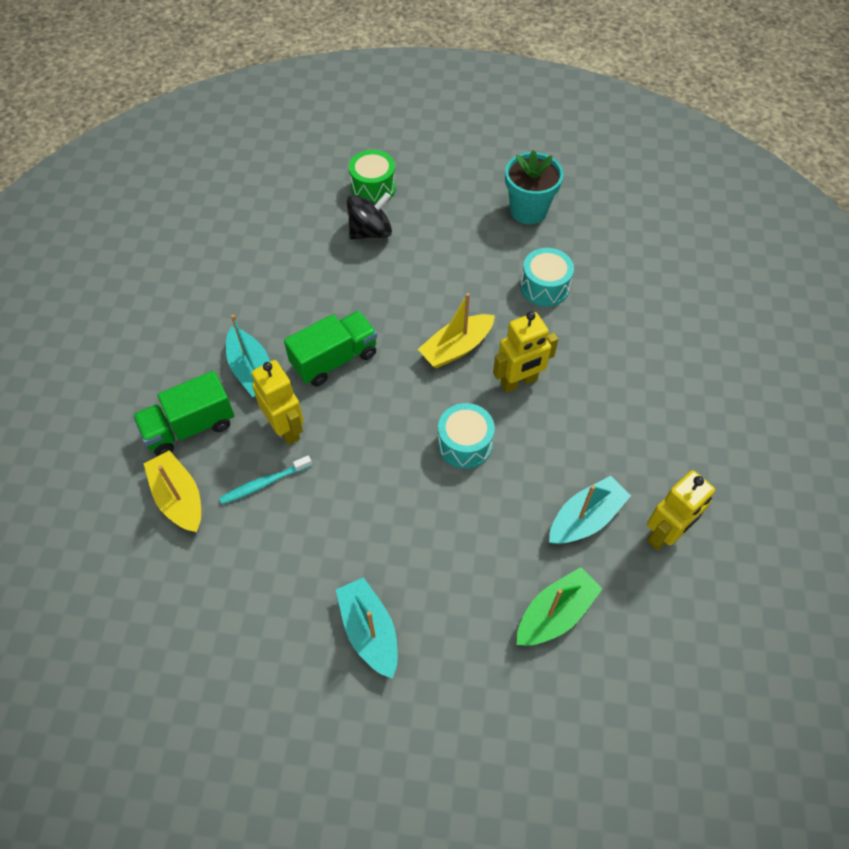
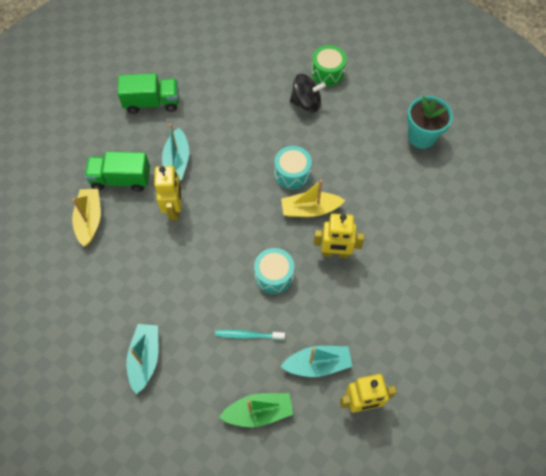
camera: 30 degrees right, 5 degrees up
(264, 483) = (141, 236): turquoise toothbrush -> turquoise toothbrush (248, 335)
(334, 359) = (230, 179): green truck -> green truck (152, 102)
(544, 287) = (396, 196): turquoise drum -> turquoise drum (292, 173)

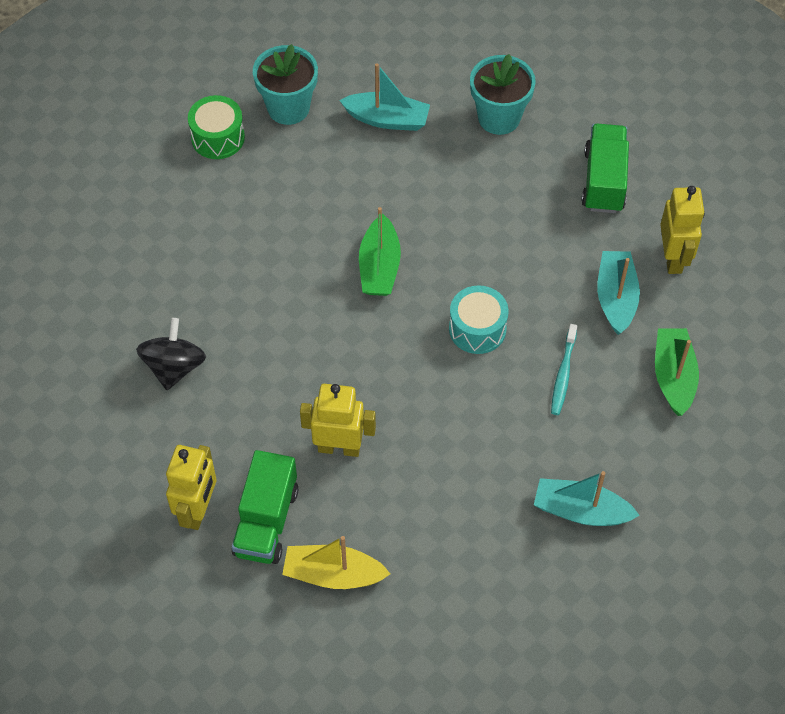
camera: 80 degrees left, 5 degrees down
(152, 102) = (122, 461): green truck -> green truck (604, 181)
(177, 162) = (252, 435): turquoise boat -> turquoise boat (387, 119)
(292, 173) = (312, 279): turquoise drum -> none
(306, 103) = (187, 239): black spinning top -> black spinning top (174, 367)
(310, 209) = (379, 267): yellow boat -> green boat
(327, 72) = (136, 201): green drum -> green drum (218, 137)
(335, 253) = (455, 248): yellow robot -> yellow robot (198, 510)
(454, 265) = (499, 117): none -> turquoise flower pot

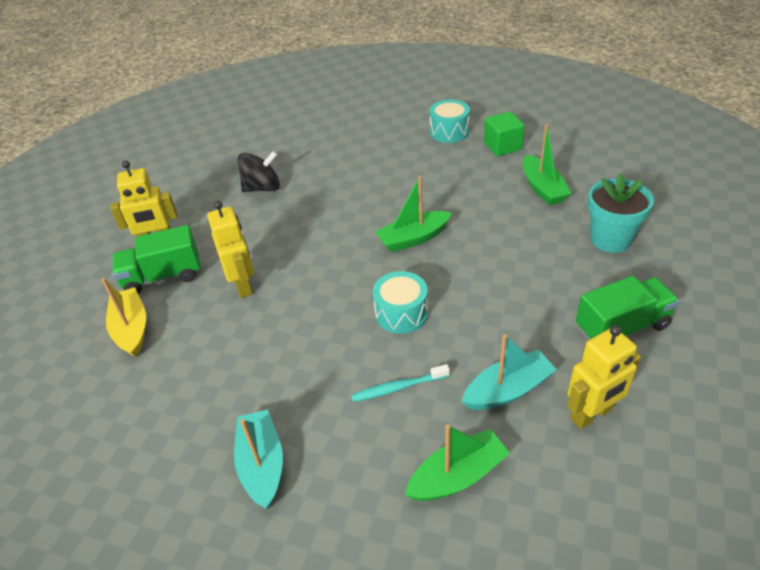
camera: 65 degrees right, 15 degrees down
(218, 137) = (449, 131): green drum -> turquoise drum
(288, 108) = (502, 146): turquoise flower pot -> green cube
(387, 119) = (542, 188): turquoise boat -> green boat

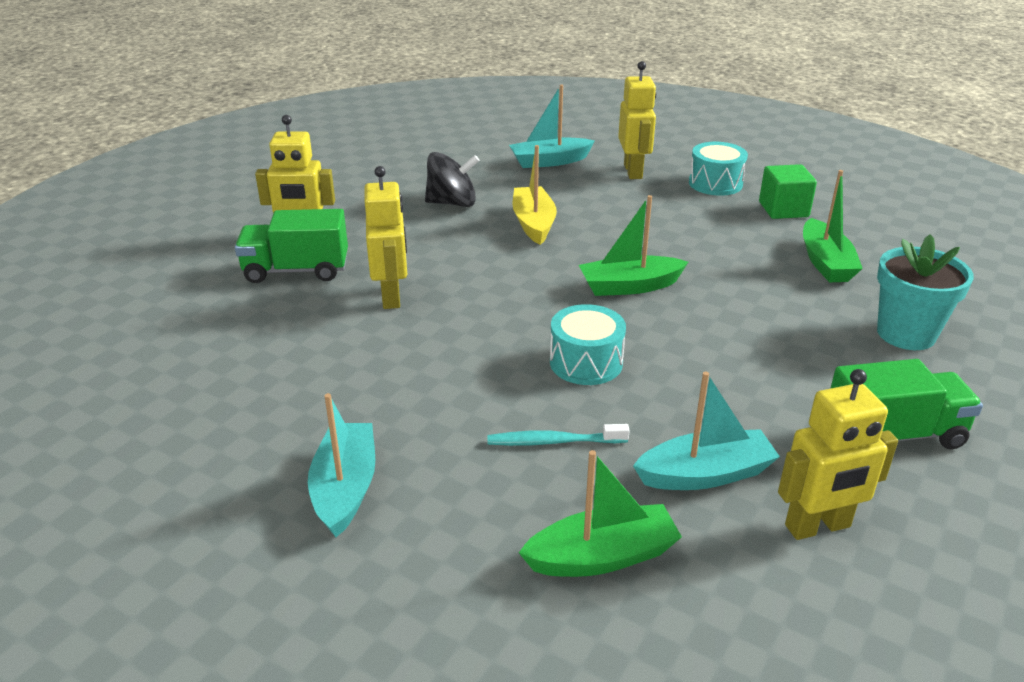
camera: 10 degrees right, 10 degrees down
(131, 329) = (238, 316): yellow boat -> yellow boat (533, 223)
(324, 134) = (549, 161): none -> turquoise boat
(388, 132) = (633, 171): none -> yellow robot

